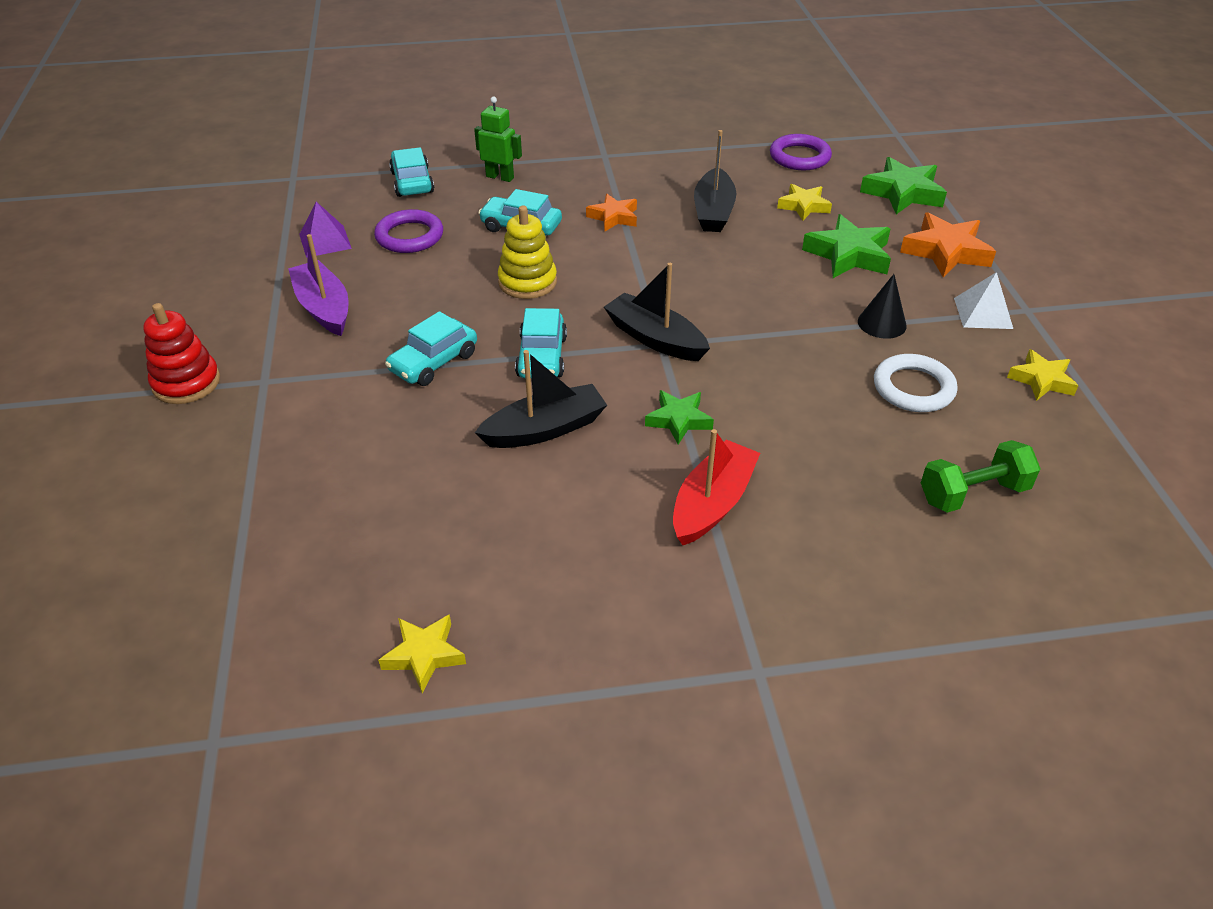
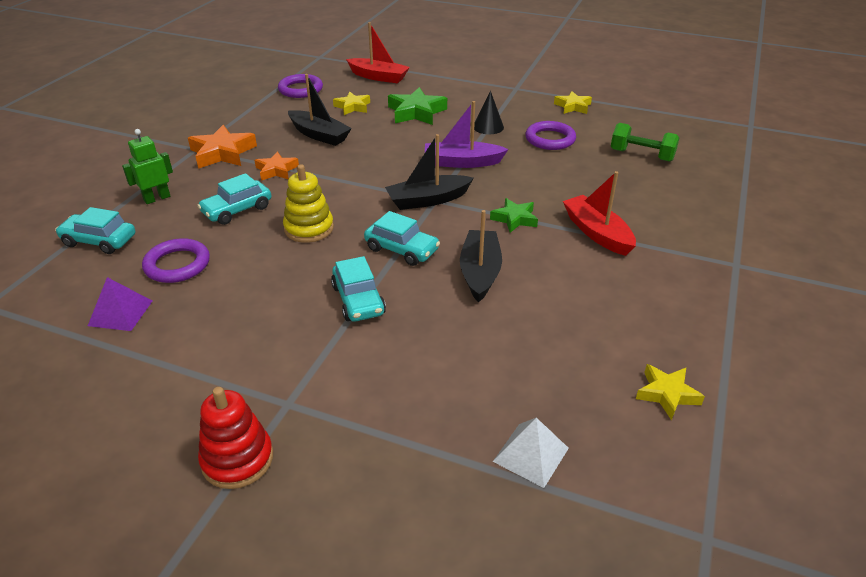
camera: 60 degrees left, 5 degrees down
(323, 308) = (221, 340): purple boat -> purple boat (462, 162)
(903, 193) = (378, 77): green star -> red boat
(913, 388) = (550, 139): white ring -> purple ring
(946, 251) = (446, 87): orange star -> orange star (222, 153)
(973, 493) = (641, 155): green dumbbell -> green dumbbell turned 75 degrees counterclockwise
(983, 313) = (507, 99): white pyramid -> white pyramid (530, 454)

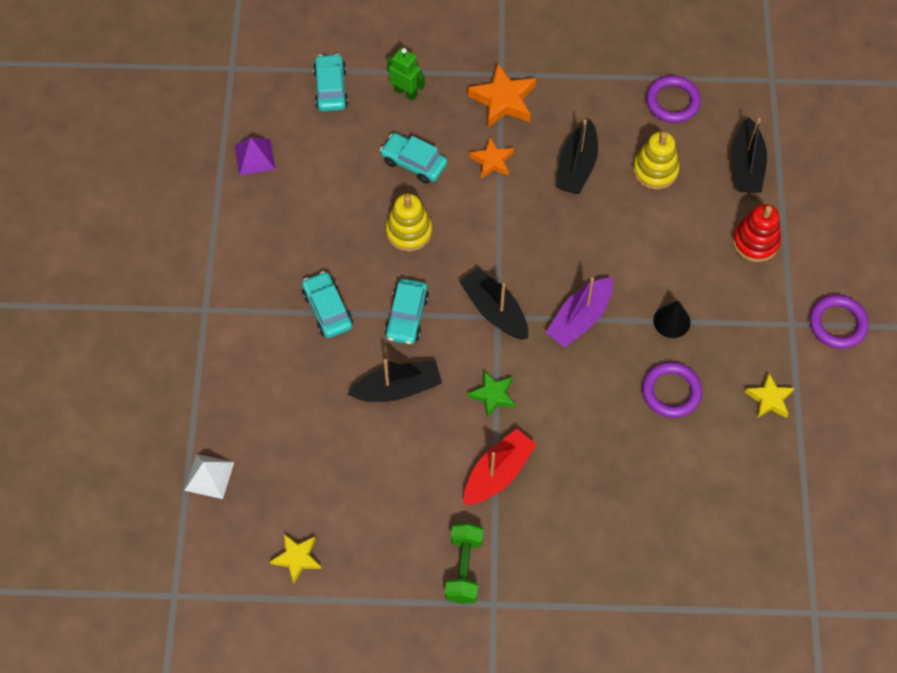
camera: 70 degrees right, 25 degrees up
(177, 265) = (322, 161): purple ring -> purple ring (837, 324)
(237, 459) = (150, 303): red stacking toy -> red stacking toy (755, 242)
(352, 107) = (655, 170): yellow star -> yellow stacking toy
(358, 300) = (327, 309): turquoise car -> turquoise car turned 105 degrees clockwise
(378, 77) = (746, 165): red boat -> black boat
(416, 112) = (672, 238): green star -> none
(462, 162) = (580, 318): purple boat -> purple boat turned 120 degrees counterclockwise
(641, 155) = (676, 494): green dumbbell -> green dumbbell (464, 568)

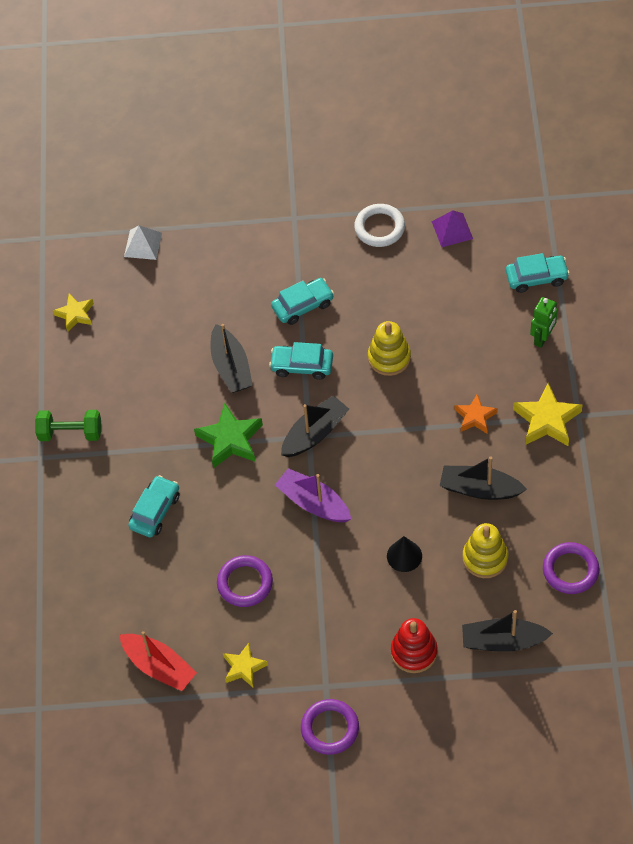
camera: 90 degrees right, 5 degrees down
(237, 225) = (379, 228): none -> white ring
(414, 163) = (464, 353): turquoise car -> turquoise car (155, 511)
(493, 395) = (230, 440): green star -> green star, size x1.59
(498, 473) = (157, 450): red boat -> red boat (159, 666)
(503, 100) = (547, 420): orange star -> yellow star
(671, 321) = (318, 580): black cone -> black cone (404, 556)

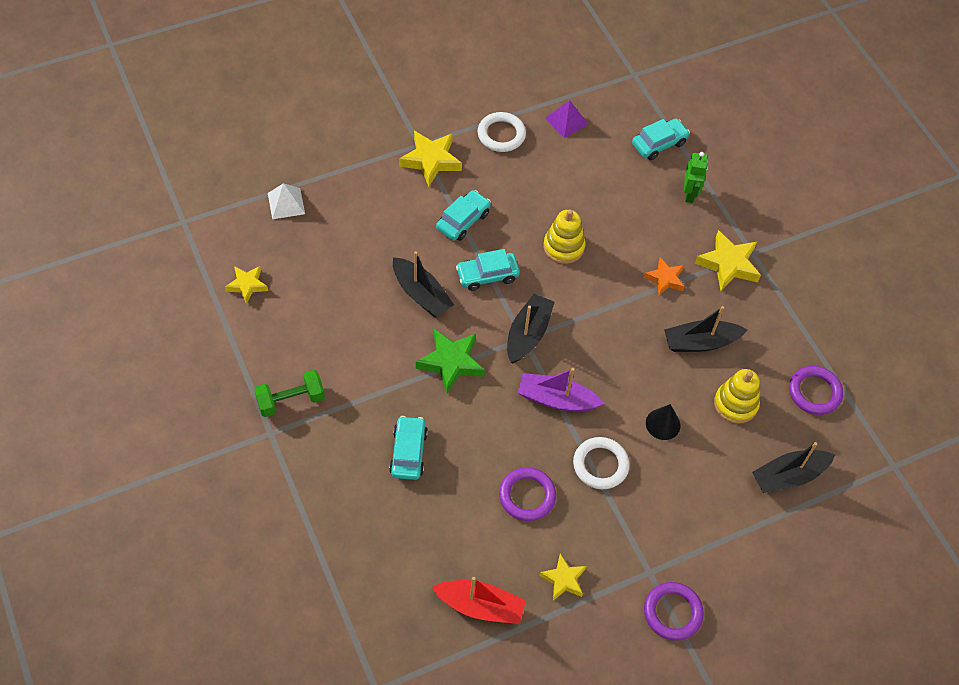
camera: 30 degrees left, 0 degrees up
(298, 237) = (431, 160): none -> yellow star
(326, 576) = (600, 465): none -> white ring
(414, 652) = (714, 512): red stacking toy -> none

